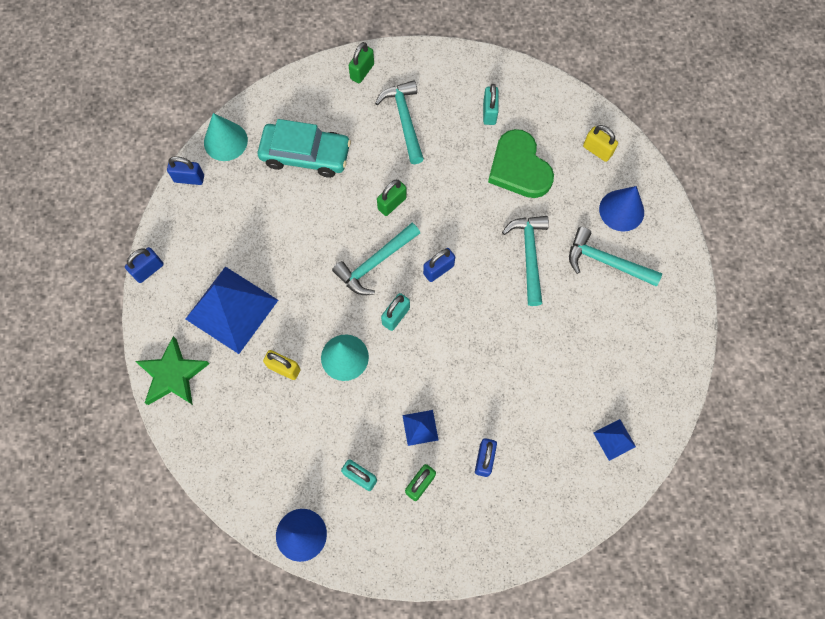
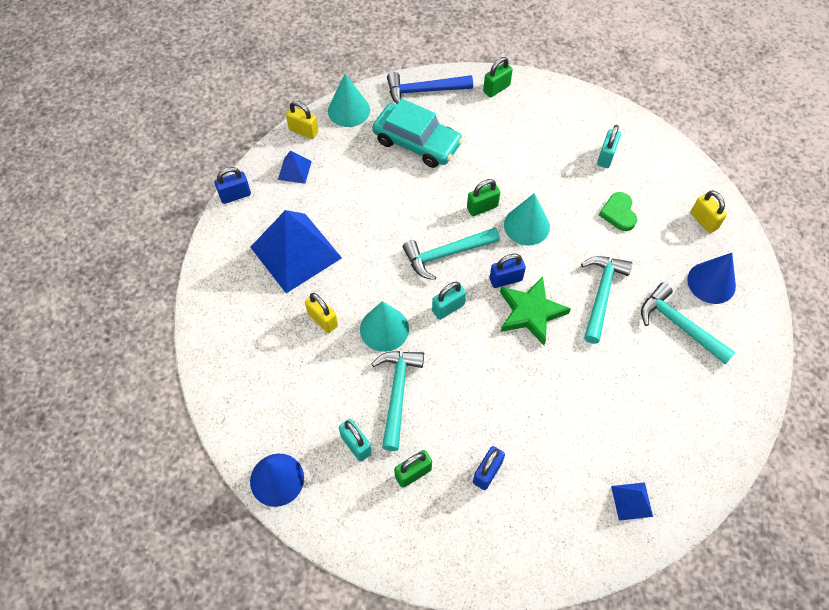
camera: 20 degrees right, 10 degrees down
(173, 375) = (218, 291): green star -> green star (530, 312)
(189, 178) = (303, 131): blue padlock -> yellow padlock
(292, 97) = (423, 91): none -> blue hammer
(404, 119) = (521, 139): turquoise hammer -> turquoise hammer (397, 393)
(420, 427) = (433, 419): blue pyramid -> blue pyramid (294, 170)
(439, 209) = (526, 225): none -> turquoise cone
(519, 168) = (618, 213): green heart -> green heart, size x0.56

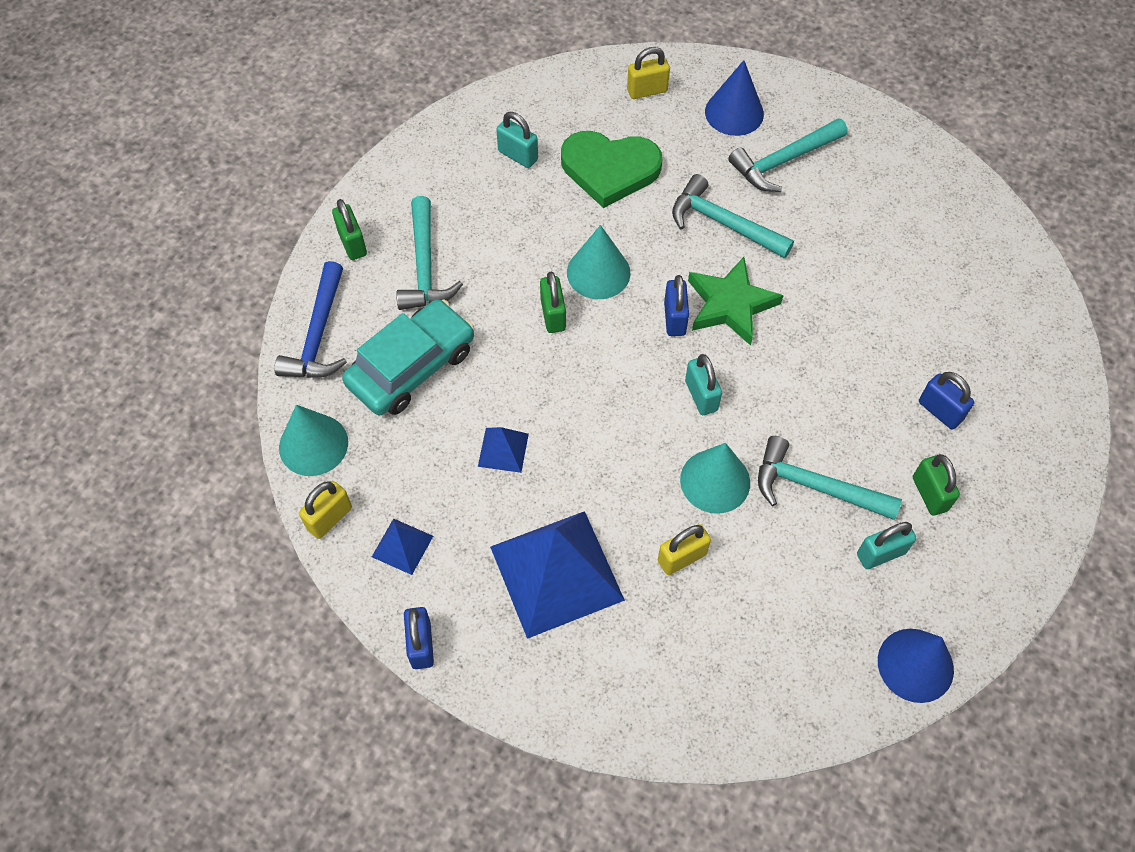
camera: 75 degrees left, 0 degrees up
(446, 254) = (616, 377): turquoise hammer -> turquoise hammer (425, 267)
(618, 213) = (609, 169): green heart -> green heart, size x1.78
(631, 501) = (993, 276): blue pyramid -> blue pyramid (503, 450)

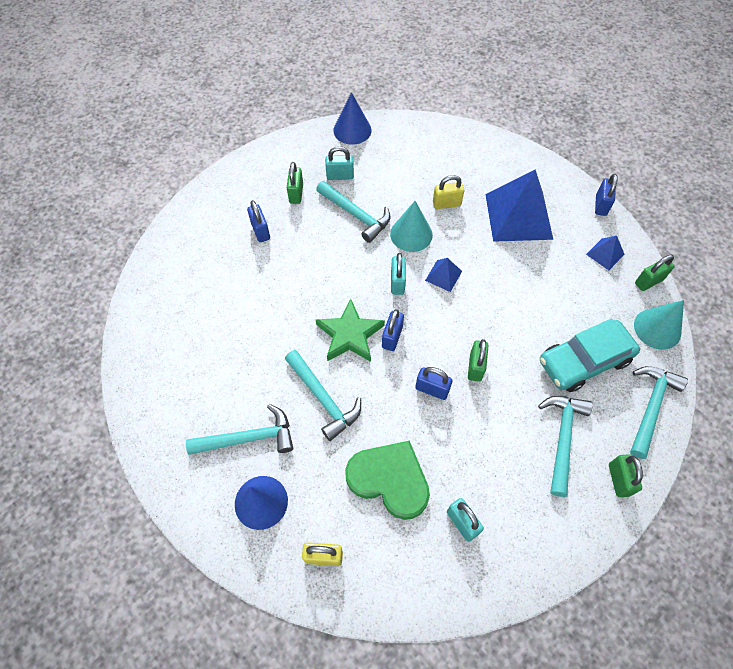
camera: 160 degrees left, 0 degrees up
(318, 335) = (651, 406): blue hammer -> turquoise hammer
(329, 518) = (648, 281): yellow padlock -> green padlock
(503, 450) = (533, 288): blue pyramid -> blue pyramid (443, 275)
(598, 272) = (432, 389): turquoise cone -> blue padlock

